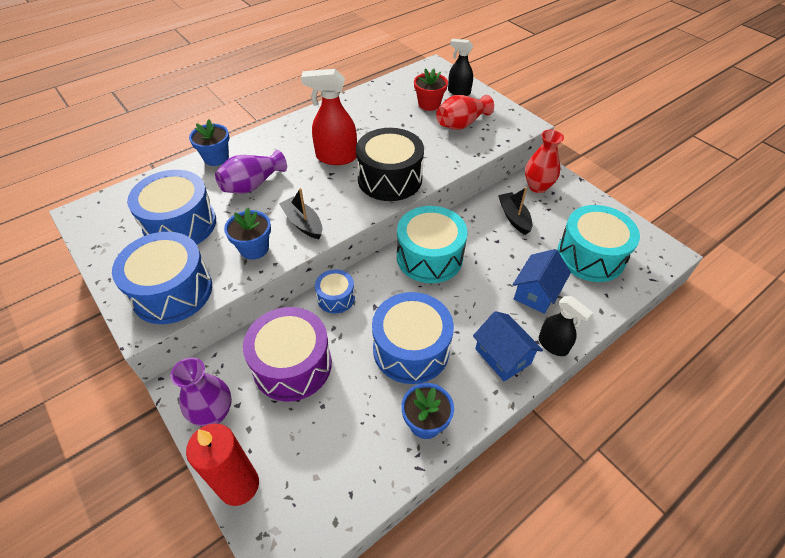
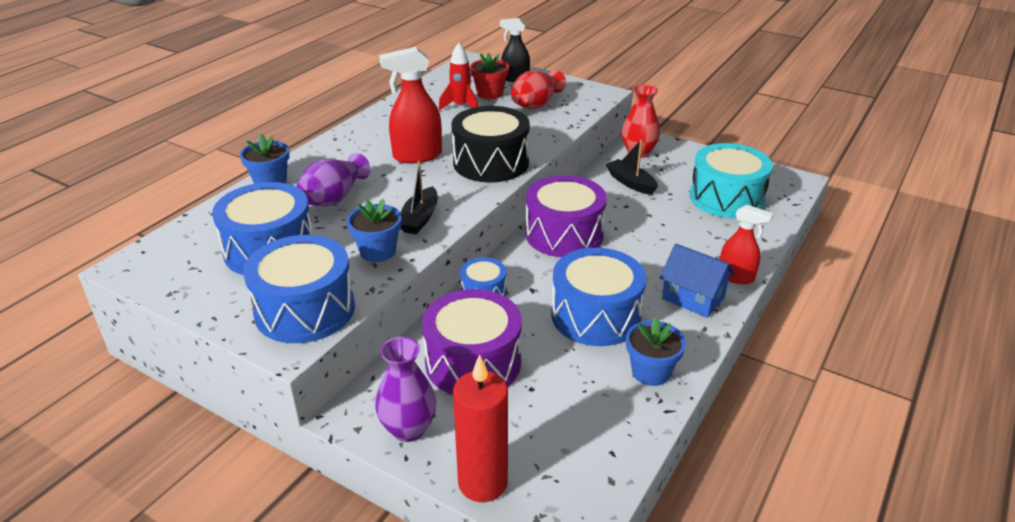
camera: 20 degrees left, 15 degrees down
(303, 223) = (419, 218): black boat -> black boat turned 105 degrees counterclockwise
(398, 113) = (461, 106): none -> red rocket
(429, 257) = (564, 234): turquoise drum -> purple drum
(536, 293) = (693, 239): blue house -> none
(553, 345) = (736, 277): black spray bottle -> red spray bottle

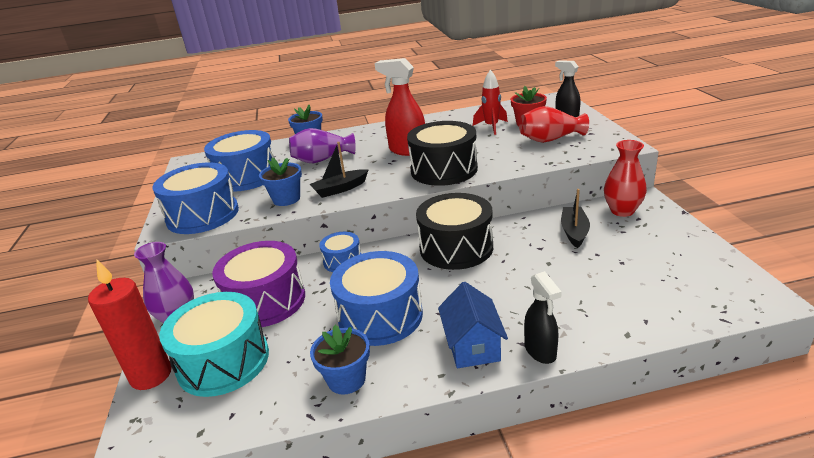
camera: 50 degrees right, 5 degrees down
(564, 234) = (456, 248): purple drum -> black drum
(726, 198) = (648, 281): turquoise drum -> turquoise drum (223, 361)
(736, 277) = (540, 351): red spray bottle -> black spray bottle

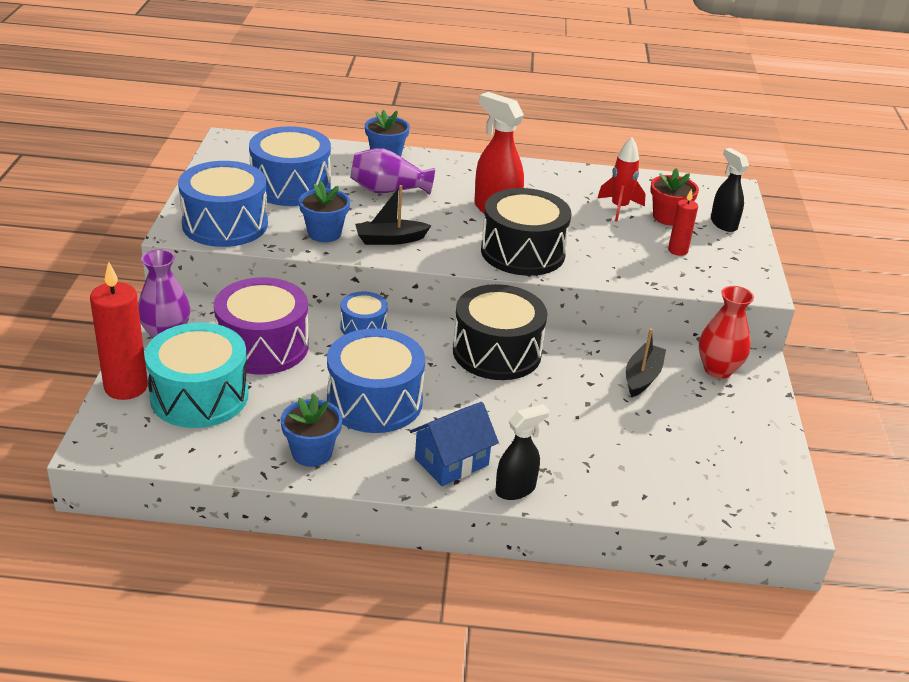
camera: 10 degrees right, 5 degrees up
(472, 346) = (451, 462): blue house -> blue house turned 45 degrees clockwise
(540, 351) = (516, 489): black spray bottle -> black spray bottle turned 120 degrees counterclockwise
(550, 139) = (678, 250): red vase -> red candle

